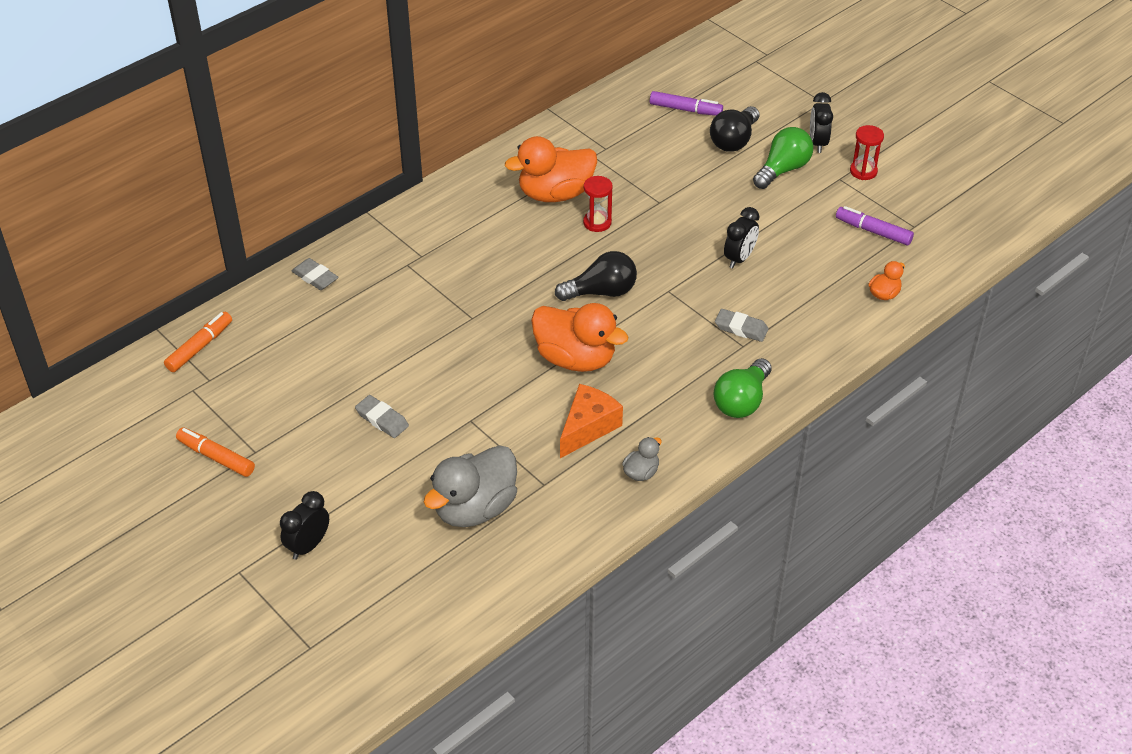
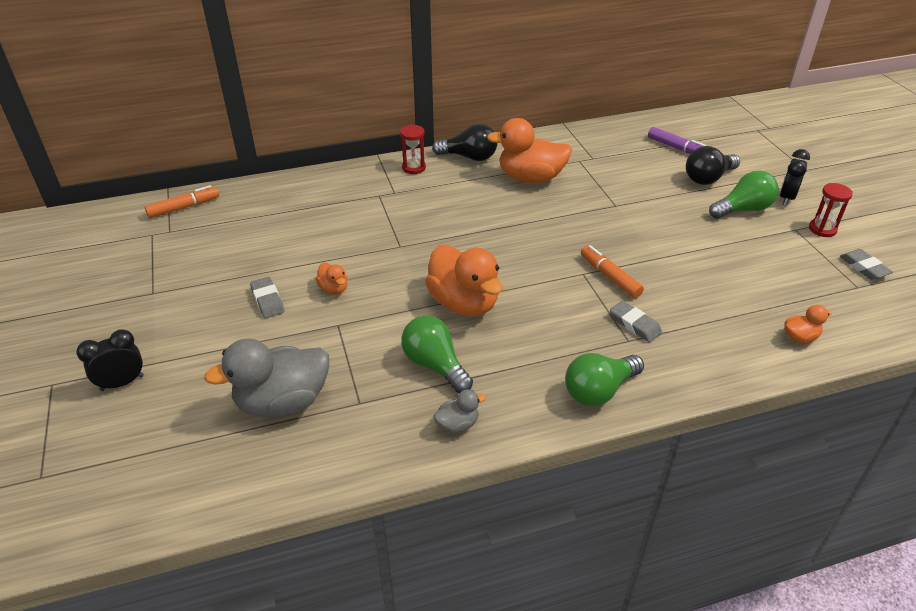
camera: 25 degrees right, 5 degrees down
(216, 457) = (121, 287): orange marker -> orange marker (610, 277)
(315, 277) = (304, 185): grey eraser -> grey eraser (864, 267)
(439, 385) = (334, 289): none -> orange duck
(588, 427) = (435, 365): orange cheese -> green light bulb
(597, 222) = (552, 206): red hourglass -> red hourglass (414, 168)
(601, 292) = (522, 258): black light bulb -> black light bulb (469, 157)
(739, 258) = (665, 266): black clock -> none
(873, 231) = (811, 279): purple marker -> none

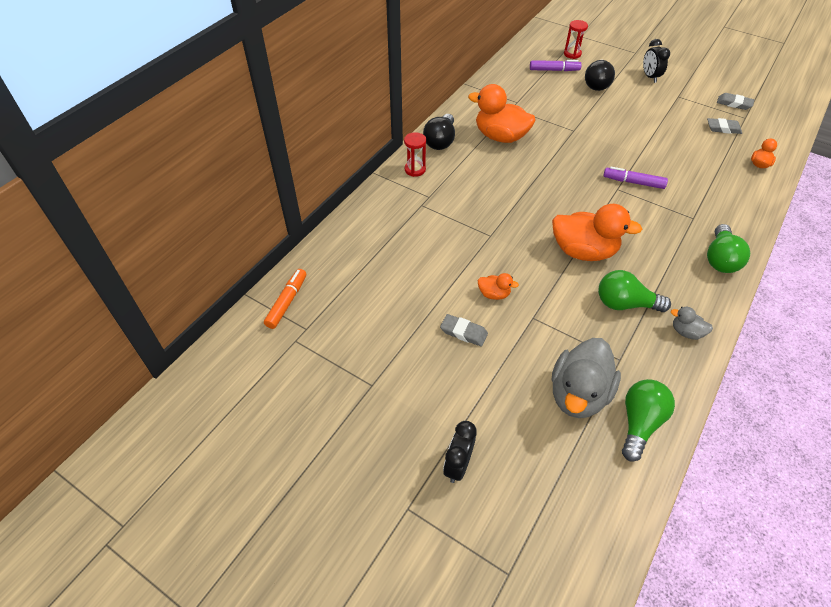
camera: 40 degrees left, 10 degrees up
(457, 424) = (686, 332): grey duck -> grey duck turned 90 degrees counterclockwise
(469, 157) = (440, 141): black light bulb -> black light bulb turned 135 degrees clockwise
(530, 178) = (500, 137): orange duck -> orange duck turned 60 degrees clockwise
(610, 277) = (633, 182): orange marker -> purple marker
(634, 324) = (684, 206): grey eraser -> grey eraser (723, 128)
(743, 209) = (639, 96): green light bulb -> green light bulb (639, 423)
(822, 229) = (689, 89): red hourglass -> red hourglass (572, 54)

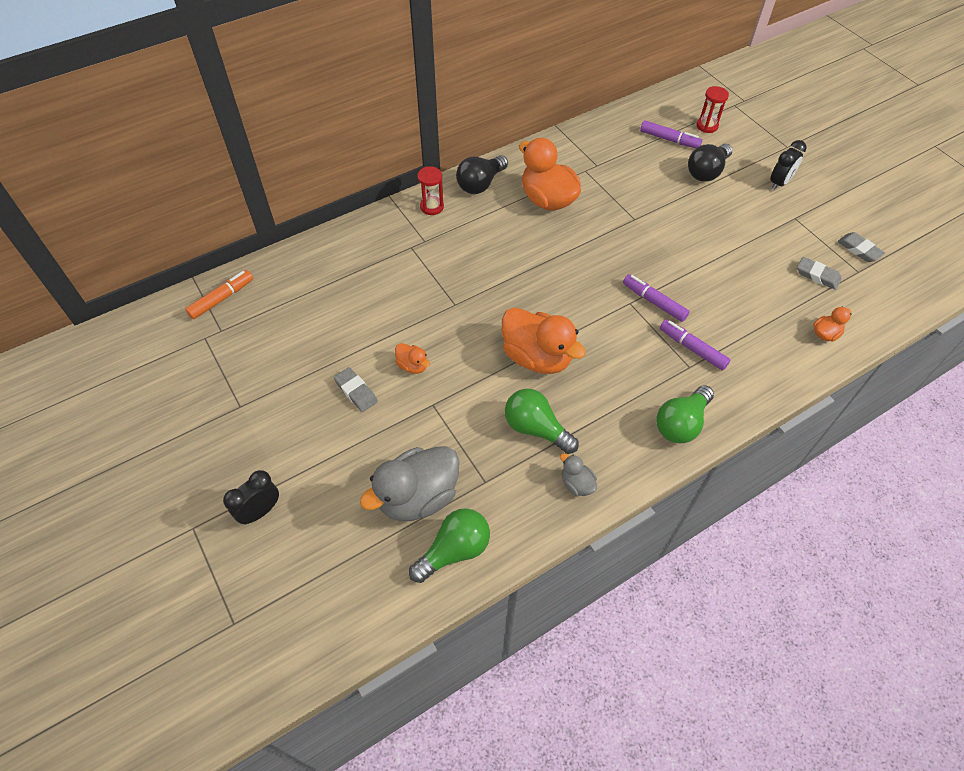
camera: 25 degrees right, 5 degrees up
(650, 77) = (779, 183): black clock -> black clock turned 150 degrees counterclockwise
(685, 205) = (692, 348): none -> purple marker

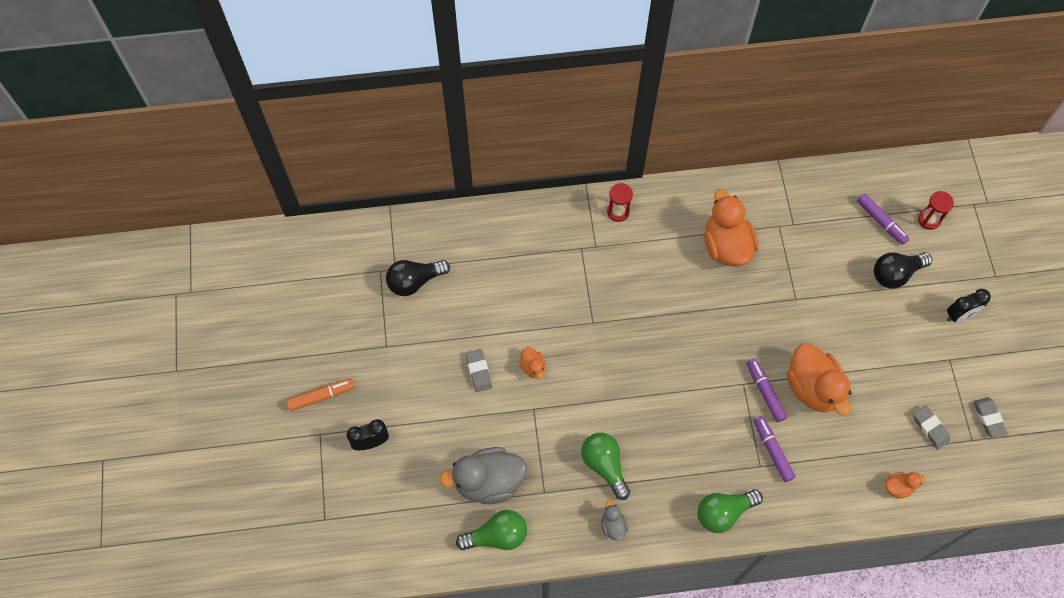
camera: 25 degrees right, 10 degrees up
(222, 298) = (406, 237): orange marker -> orange marker (321, 396)
(480, 184) = (673, 203): black light bulb -> black light bulb (415, 281)
(537, 357) = (637, 402): orange duck -> orange duck (813, 388)

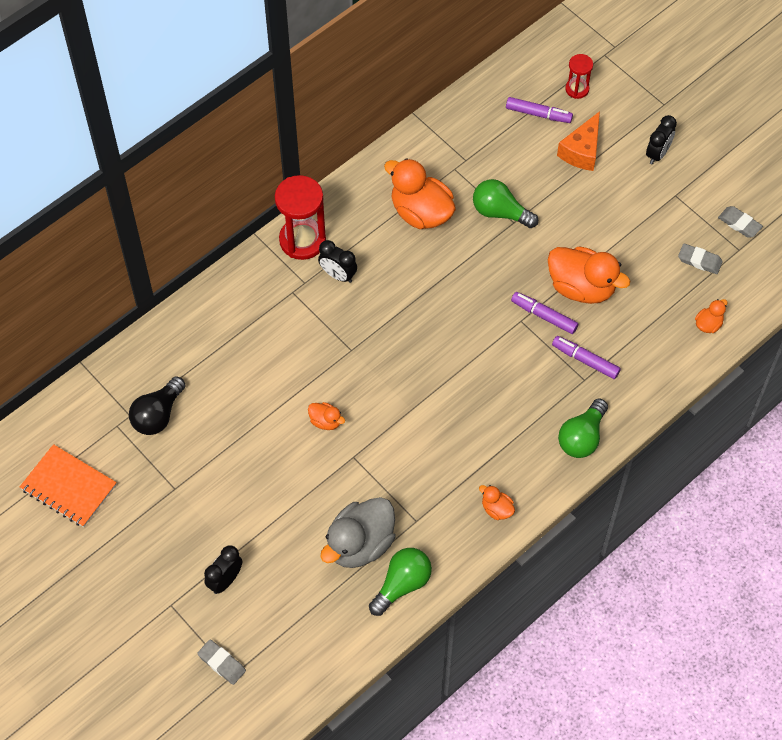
camera: 35 degrees left, 5 degrees down
(314, 295) = (69, 487): none -> orange notebook
(321, 396) = (146, 571): orange marker -> none
(479, 371) = (279, 456): grey eraser -> grey eraser (222, 663)
(604, 465) = (452, 464): green light bulb -> green light bulb (500, 212)
(613, 525) = (496, 509): grey duck -> orange duck
(618, 212) = (302, 240): red hourglass -> red hourglass, size x1.86
(625, 256) = (338, 275): none -> black clock
(895, 274) = (582, 151): black light bulb -> orange cheese

